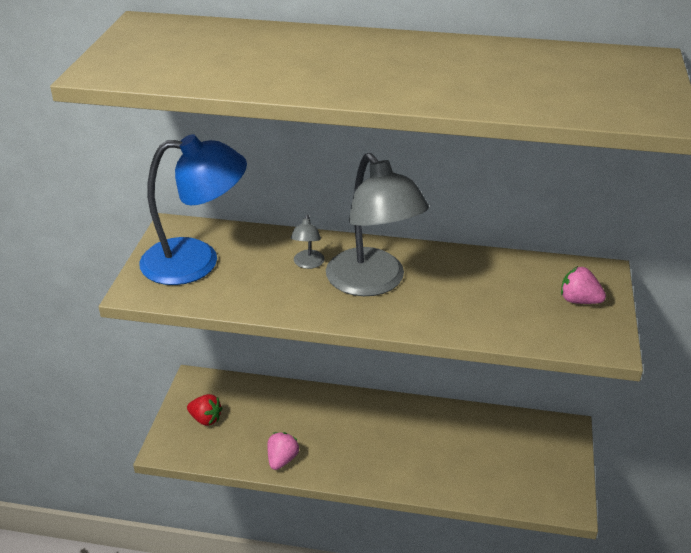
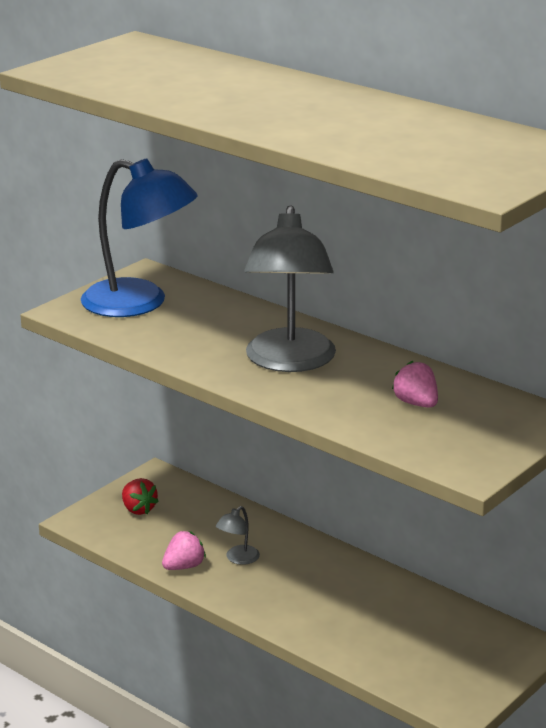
camera: 30 degrees right, 10 degrees down
(308, 264) = (243, 331): grey lamp -> grey lamp (238, 559)
(579, 300) = (489, 431): pink strawberry -> pink strawberry (416, 403)

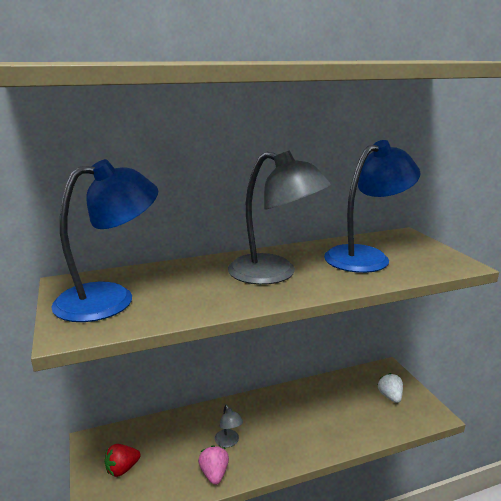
camera: 60 degrees left, 5 degrees down
(138, 509) = (122, 469): red strawberry -> red strawberry turned 150 degrees clockwise
(416, 403) = (366, 256): pink strawberry -> blue lamp
(459, 661) = (390, 396): none -> white strawberry

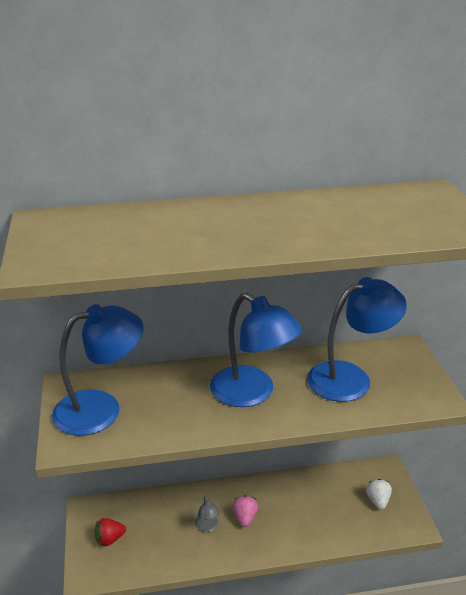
camera: 10 degrees right, 10 degrees up
(214, 474) = (188, 556): pink strawberry -> pink strawberry (245, 518)
(274, 274) = (252, 393): grey lamp -> blue lamp

